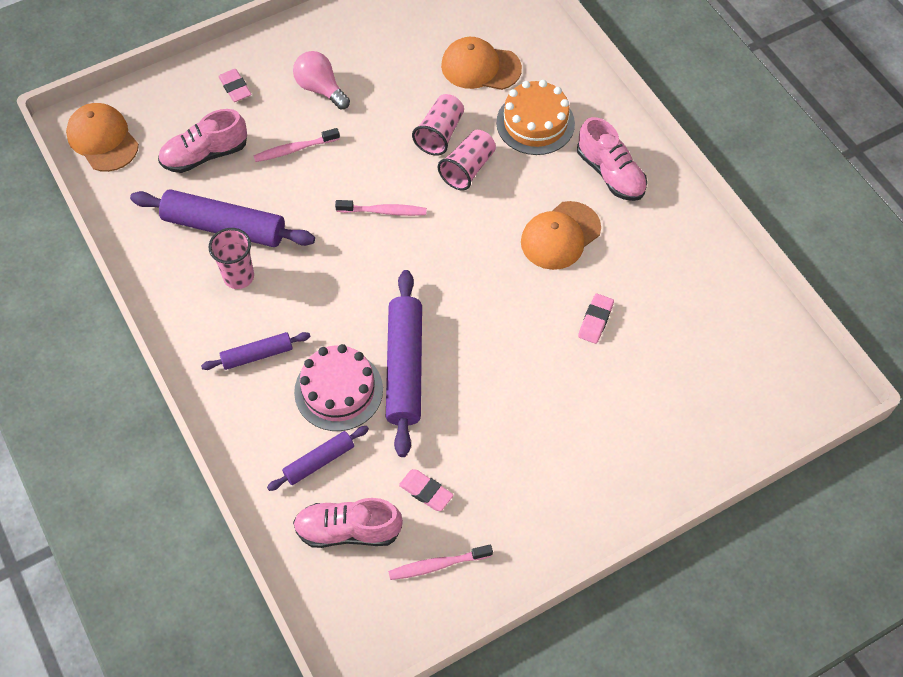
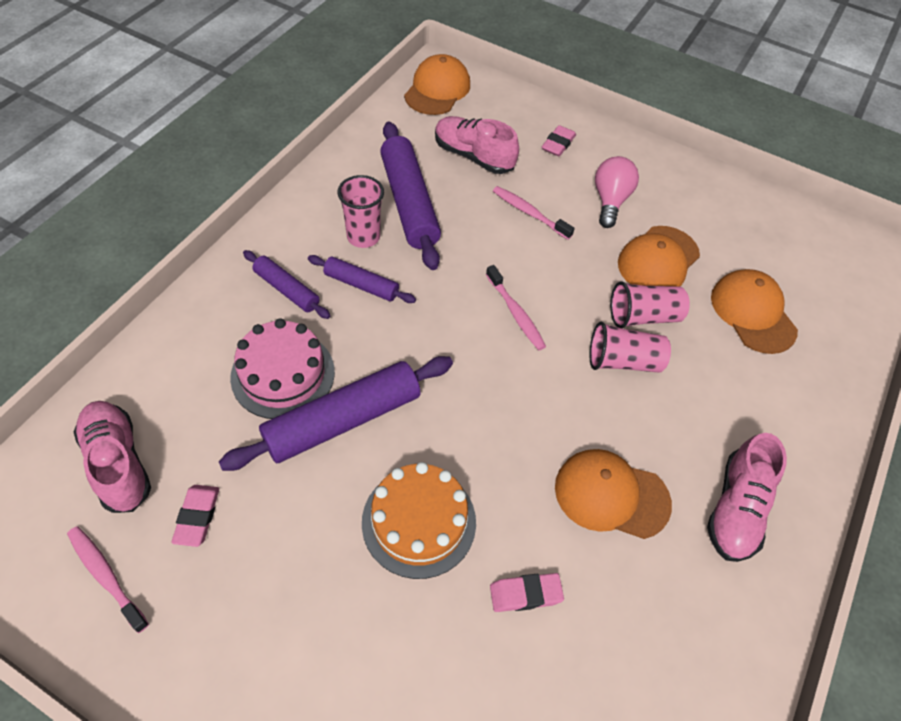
camera: 55 degrees right, 5 degrees down
(319, 461) = (191, 397): purple rolling pin -> purple rolling pin (361, 285)
(397, 93) = (658, 260): none -> orange cap
(535, 123) = (732, 397): orange cake -> orange cake (419, 522)

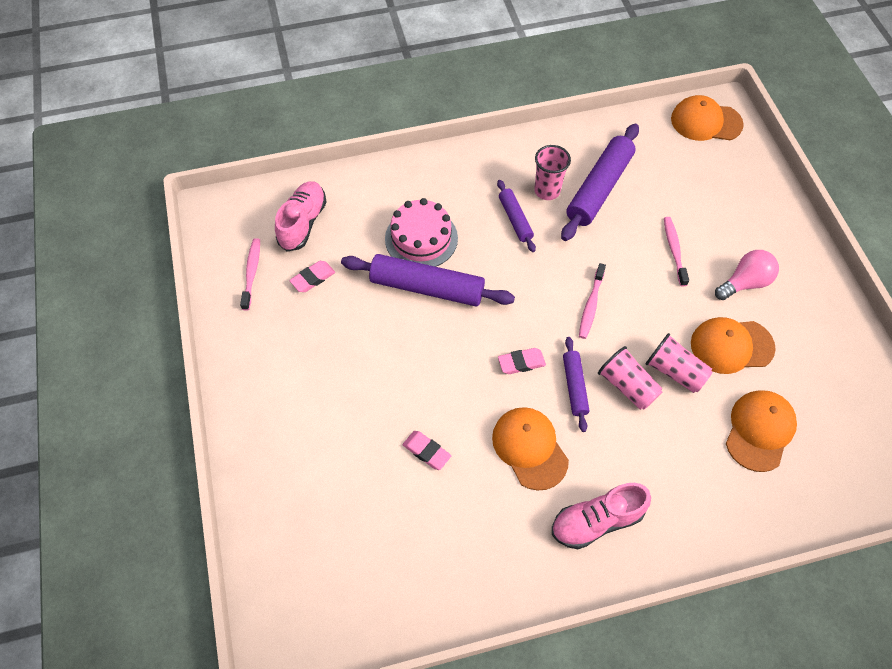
camera: 50 degrees right, 5 degrees up
(286, 290) = (470, 192): purple rolling pin -> purple rolling pin (574, 386)
(419, 522) = (411, 370): orange cake -> none
(437, 89) = (706, 122): orange cap -> orange cap turned 150 degrees counterclockwise
(473, 156) = (678, 186): pink shoe -> none
(558, 144) = (752, 217): pink eraser -> pink eraser (521, 363)

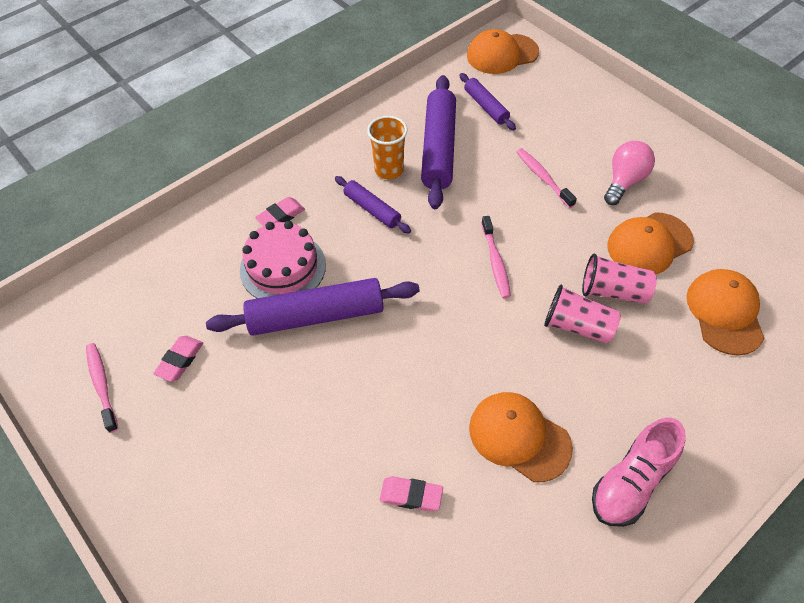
camera: 25 degrees left, 5 degrees down
(303, 223) = (138, 305): pink shoe -> none
(521, 363) = (459, 350): pink eraser -> pink eraser (281, 216)
(547, 191) = (389, 170): pink cup -> orange cup
(574, 386) = (526, 350): purple rolling pin -> purple rolling pin (486, 106)

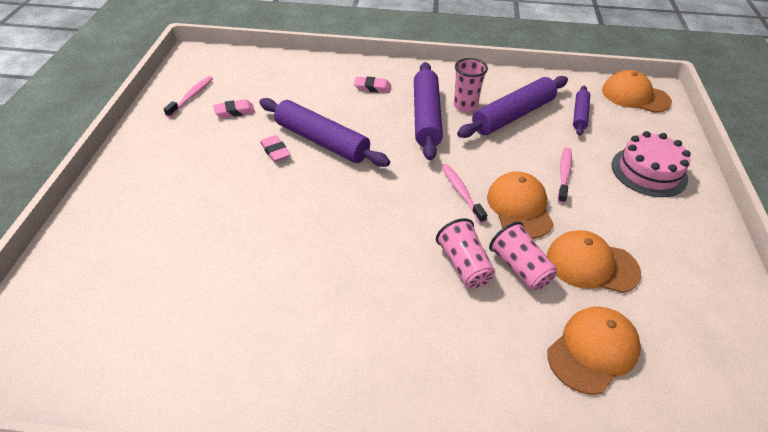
camera: 45 degrees right, 10 degrees down
(283, 267) = (339, 109): pink cake -> pink cake (649, 171)
(372, 209) = (426, 117): purple rolling pin -> purple rolling pin, size x1.83
(389, 170) = (465, 106): orange cup -> pink cup
(411, 496) = (239, 257): pink eraser -> pink eraser (275, 151)
(495, 262) = (461, 192): pink toothbrush -> pink toothbrush turned 120 degrees clockwise
(519, 437) = (337, 286): orange cap -> orange cap (519, 207)
(624, 181) = (627, 217): pink light bulb -> none
(631, 482) = (366, 375): pink shoe -> none

